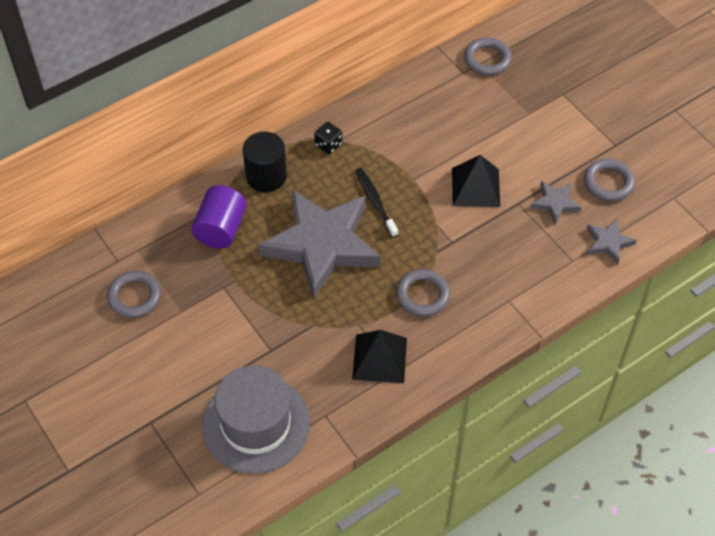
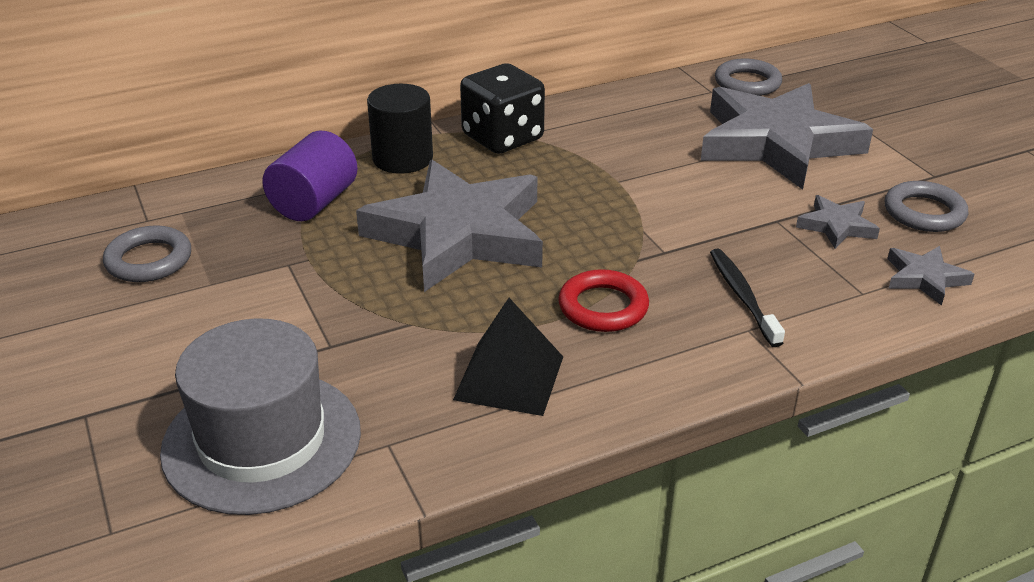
camera: 10 degrees right, 20 degrees down
(328, 144) = (502, 138): black dice -> black dice, size x2.07
(375, 202) = (554, 198): black toothbrush -> black toothbrush (742, 296)
(423, 295) = (603, 307): grey ring -> red ring
(476, 187) = (712, 197): black pyramid -> none
(513, 125) = (777, 143): none -> grey star

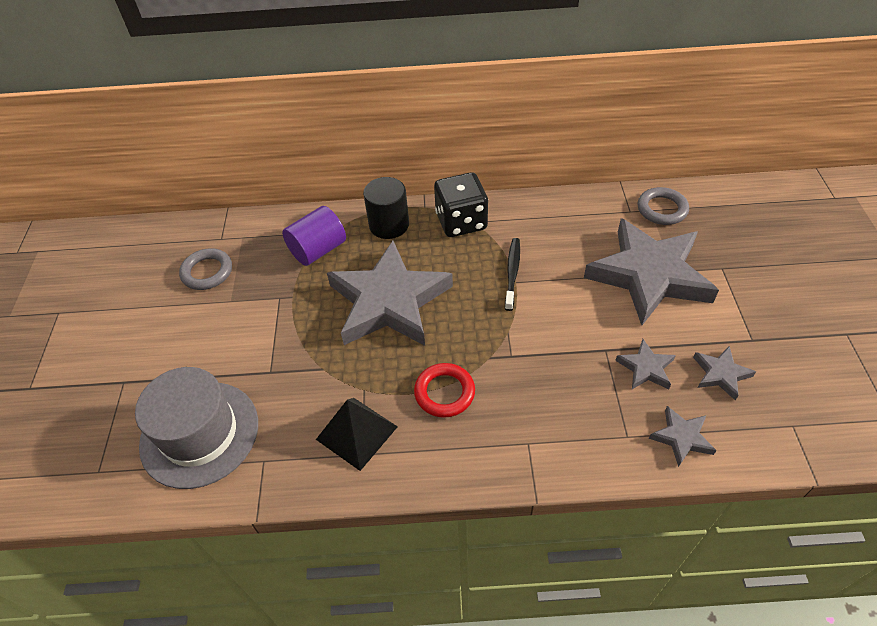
camera: 25 degrees right, 15 degrees up
(742, 296) = (541, 413): black toothbrush -> black toothbrush (512, 273)
(924, 212) = (720, 374): grey ring -> grey star

